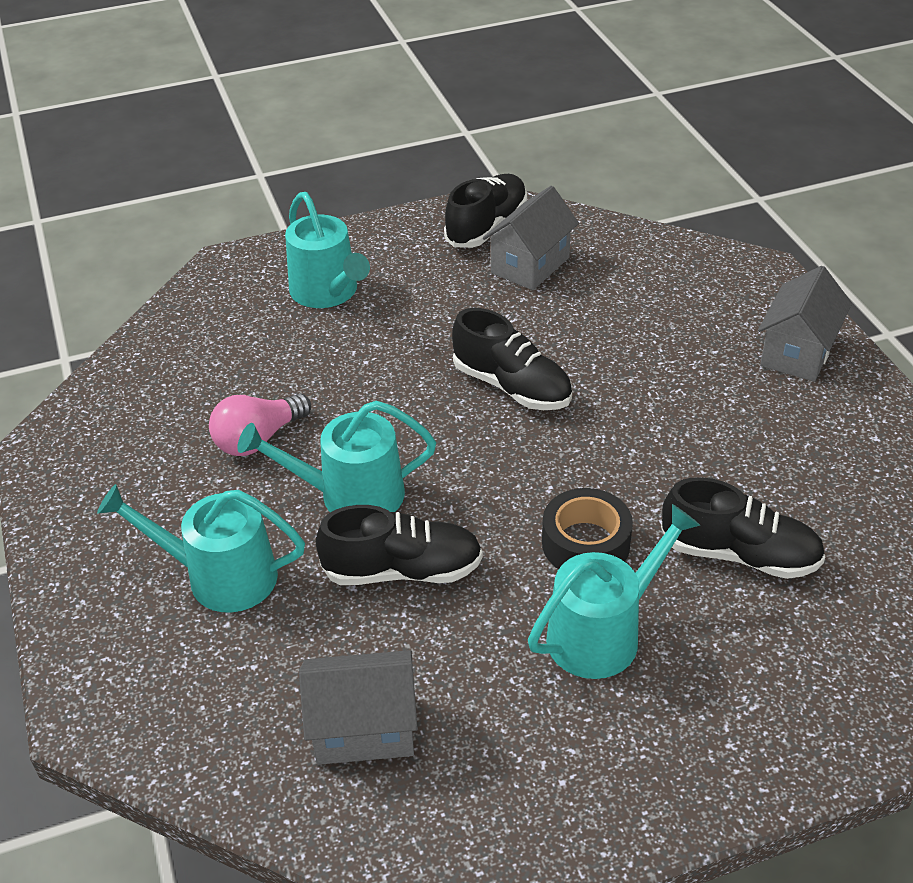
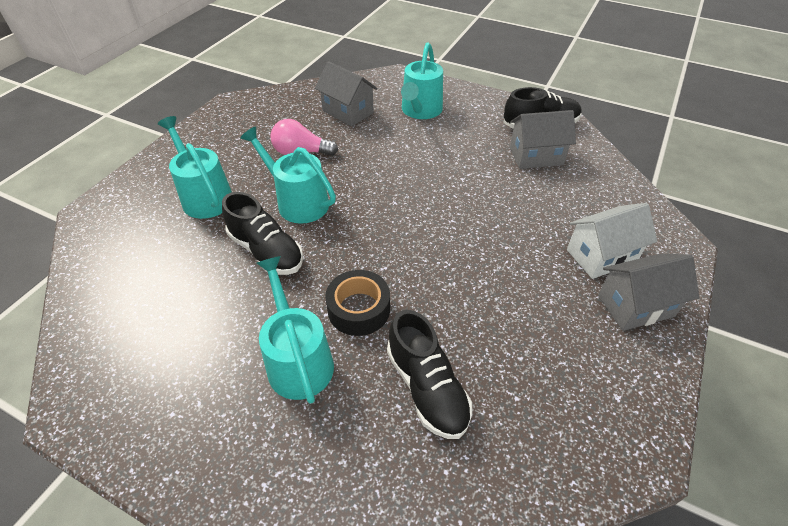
camera: 45 degrees right, 5 degrees up
(364, 729) = (148, 305): grey house -> grey house (347, 112)
(512, 386) = (439, 206): black shoe -> none
(602, 633) = (298, 360): turquoise watering can -> turquoise watering can turned 120 degrees counterclockwise
(718, 327) = (601, 256): none -> white house

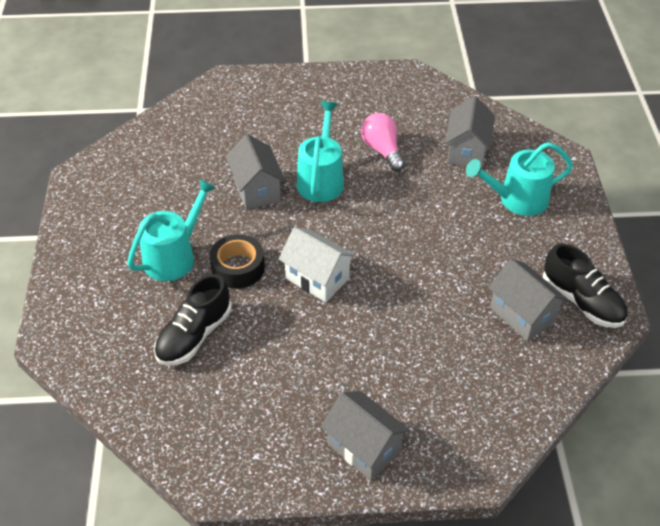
camera: 60 degrees right, 0 degrees up
(205, 196) = (285, 126): turquoise watering can -> none
(266, 251) = (256, 189): black shoe -> grey house
(601, 256) = (411, 407): white house -> white house (317, 278)

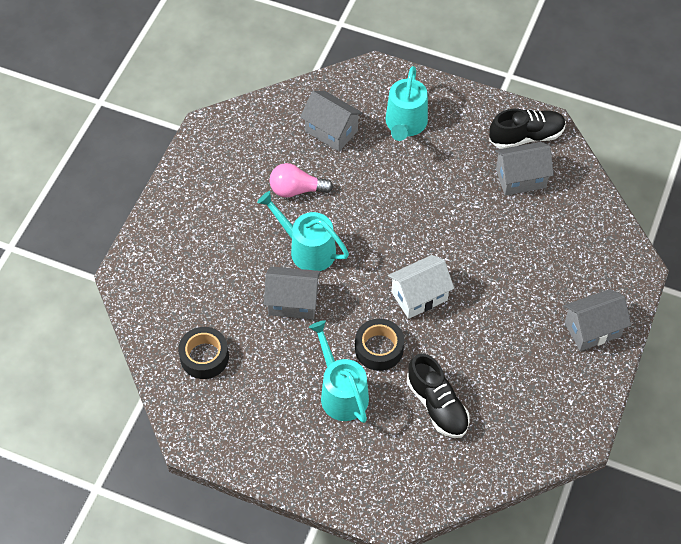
camera: 65 degrees left, 10 degrees up
(167, 153) = (204, 357): none -> black tape

